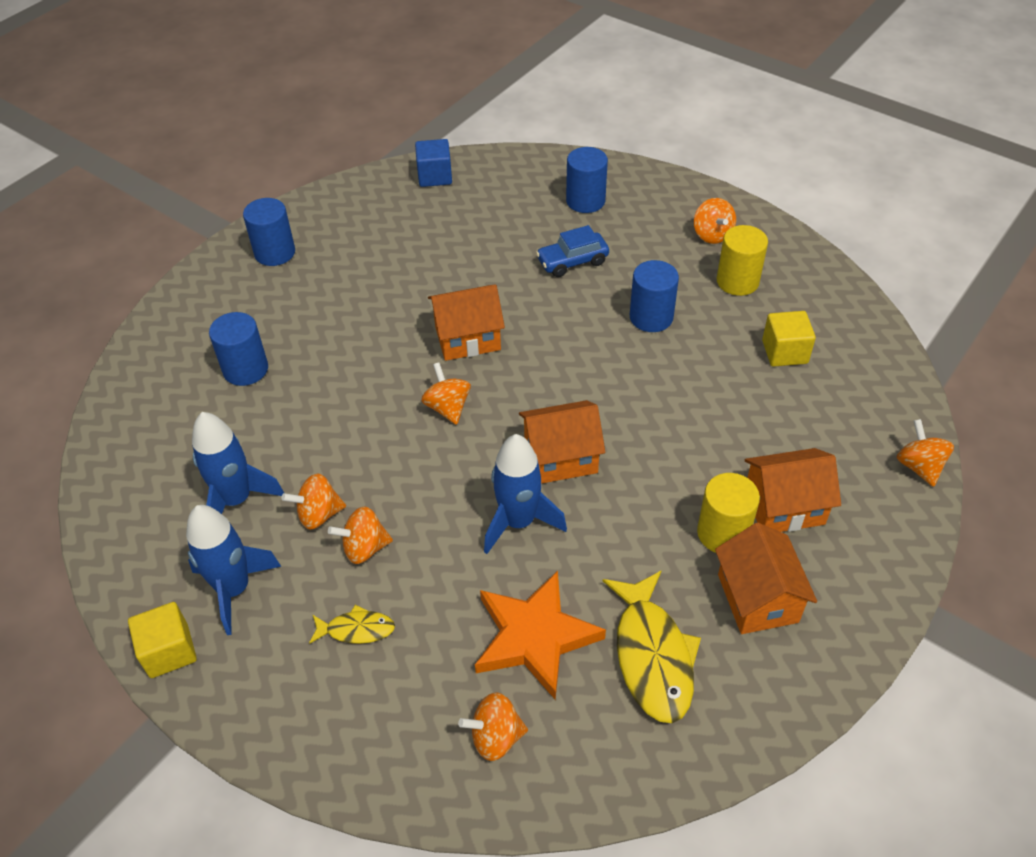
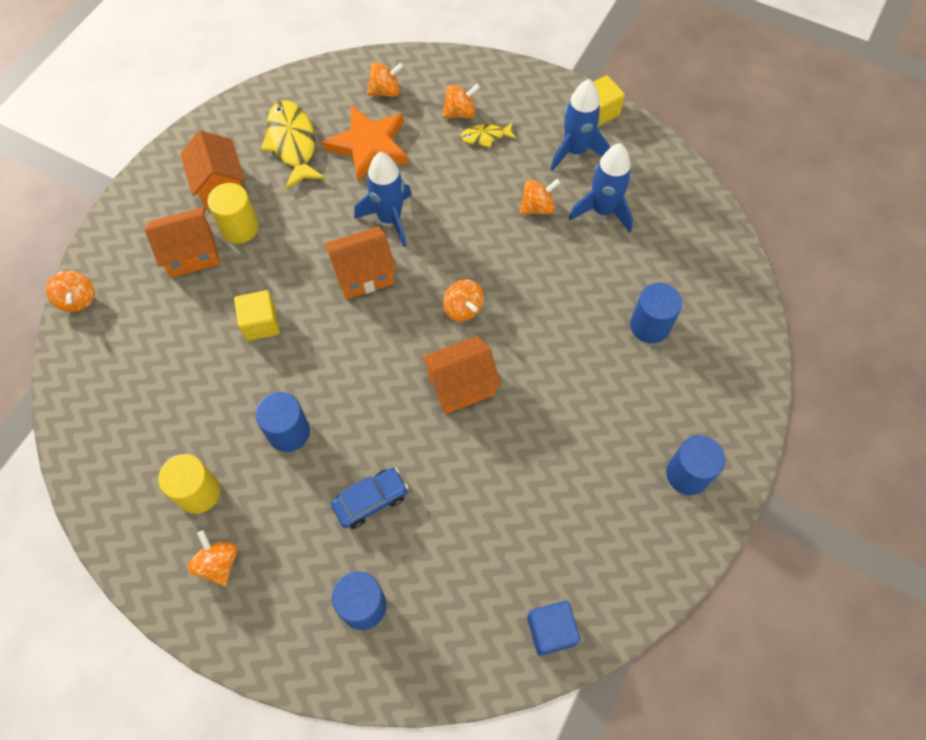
camera: 170 degrees right, 15 degrees up
(364, 548) = (496, 188): orange spinning top -> orange spinning top (460, 113)
(784, 352) = (165, 404): yellow cube -> yellow cube (261, 324)

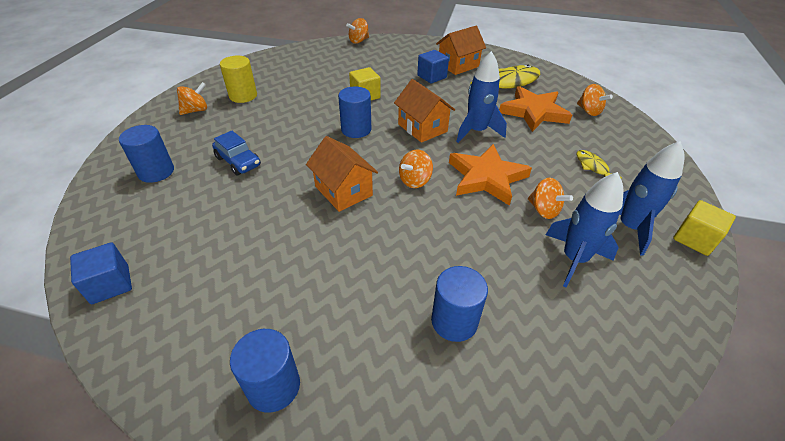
camera: 75 degrees right, 20 degrees down
(191, 253) = (404, 65): orange house -> none
(240, 228) = (432, 76): yellow cylinder -> blue cube
(289, 432) = (288, 119): blue cylinder -> blue cylinder (356, 129)
(460, 113) = (604, 149): orange spinning top -> none
(476, 238) = (486, 177): none -> orange star

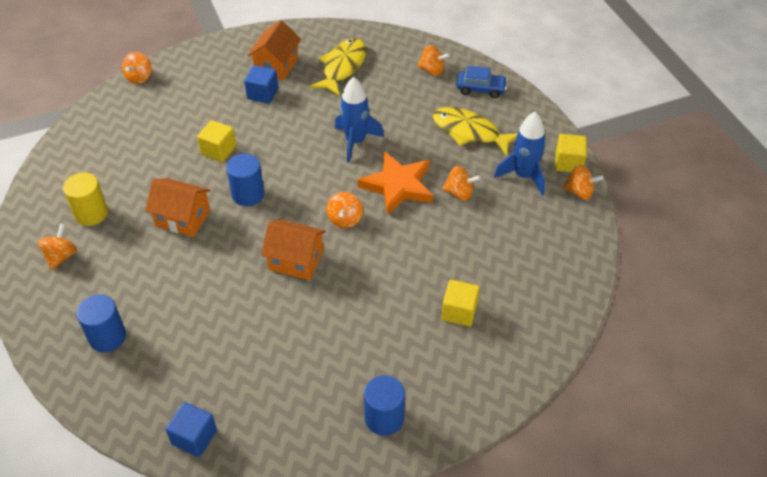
camera: 35 degrees left, 5 degrees up
(238, 162) = (174, 285): blue car -> blue car (481, 89)
(422, 128) = (306, 161): orange house -> orange house (183, 218)
(454, 321) = (459, 312): blue cylinder -> yellow cube
(534, 112) = (388, 94): orange star -> none
(574, 259) = (503, 222): blue rocket -> none
(593, 167) = (469, 132): yellow fish -> yellow fish, size x1.92
(693, 274) = (579, 192): none -> orange spinning top

